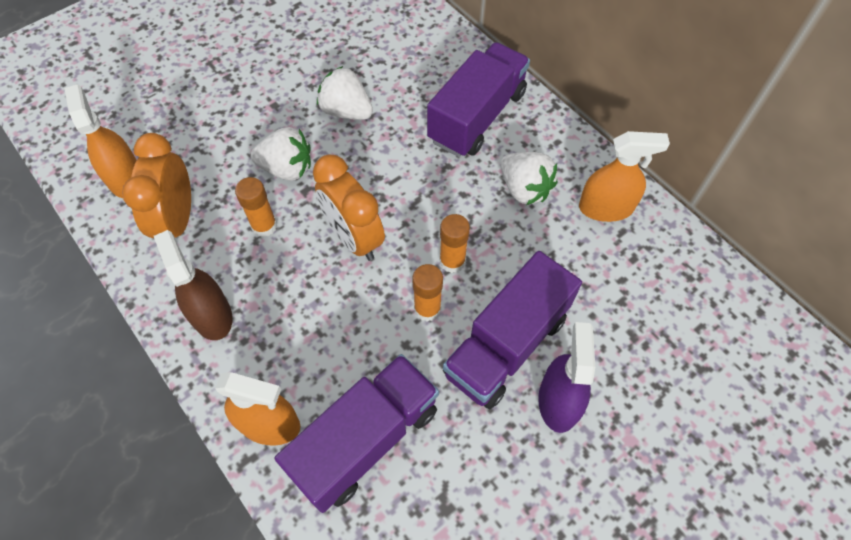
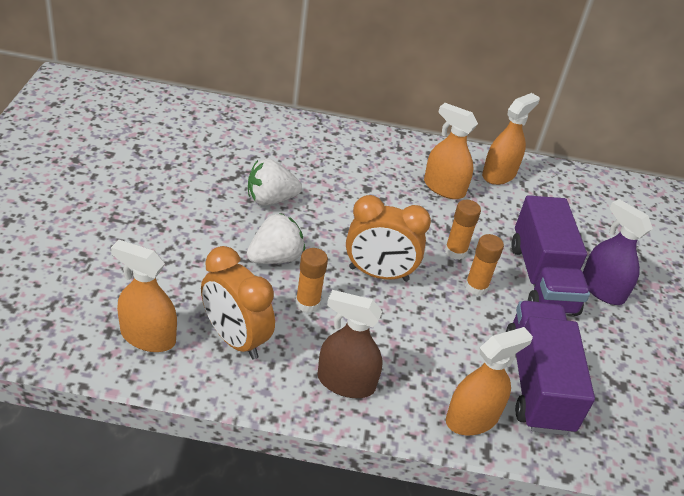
camera: 50 degrees left, 20 degrees down
(477, 117) = (363, 161): purple truck -> none
(524, 189) = (444, 188): white strawberry -> orange spray bottle

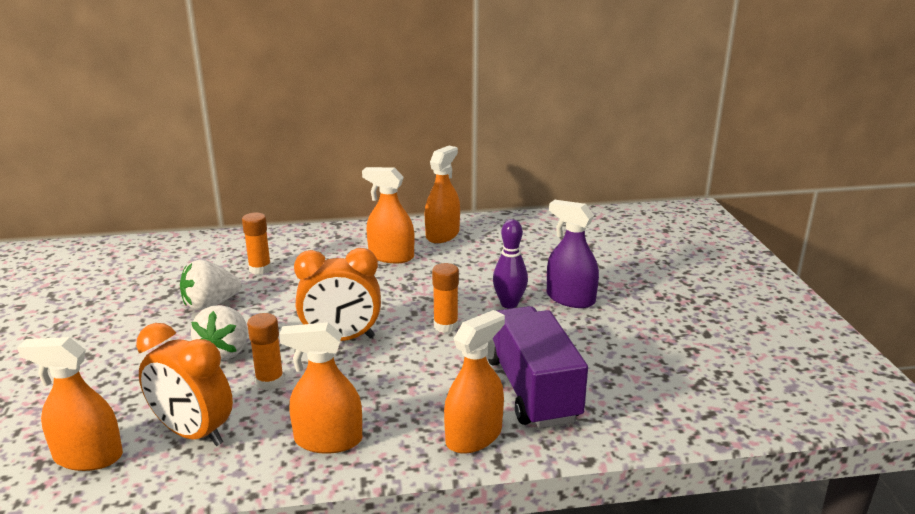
camera: 10 degrees left, 15 degrees down
(275, 258) = (225, 351): white strawberry -> white strawberry turned 150 degrees clockwise
(346, 382) = (328, 440): brown spray bottle -> orange spray bottle
(455, 251) = (416, 303): orange glue stick -> orange glue stick (260, 269)
(542, 278) = (509, 304): purple truck -> purple bowling pin

